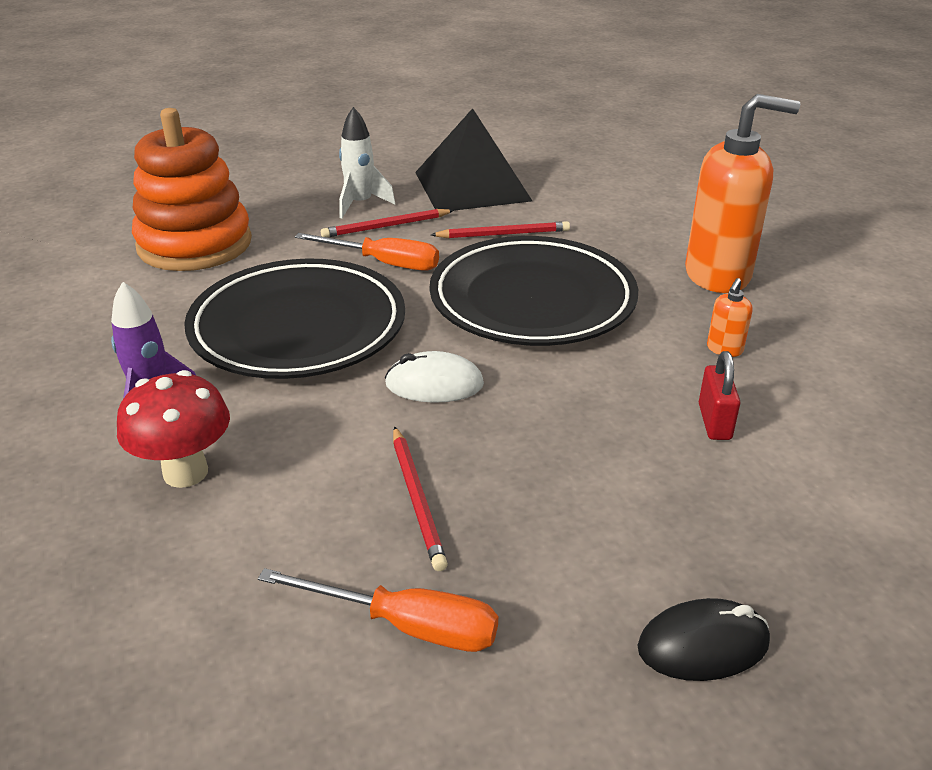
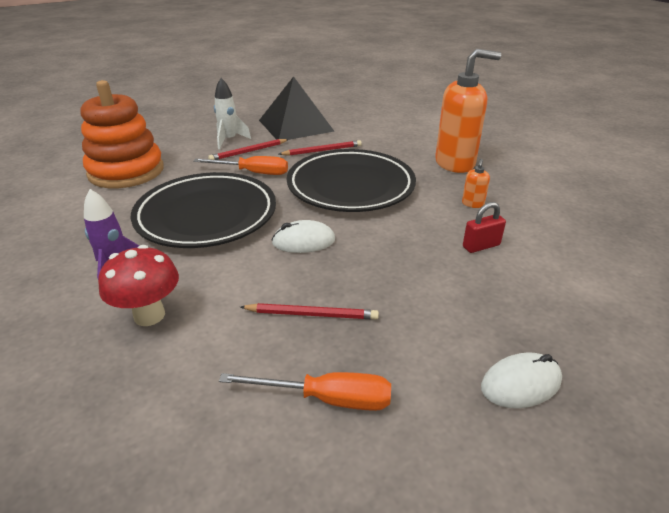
camera: 10 degrees left, 0 degrees up
(417, 499) = (312, 314): red pencil -> red pencil turned 60 degrees counterclockwise
(703, 645) = (520, 384): black mouse -> white mouse
(714, 422) = (481, 246): red padlock -> red padlock turned 75 degrees clockwise

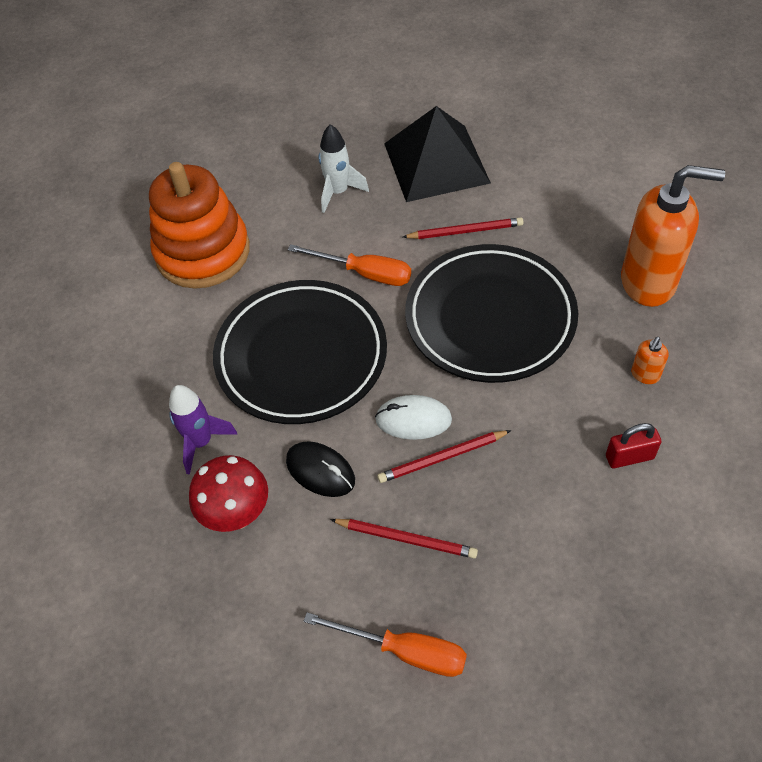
camera: 15 degrees right, 20 degrees up
(228, 278) = (320, 471): none -> black mouse
(248, 152) = (363, 223): red pencil -> red pencil (442, 458)
(520, 384) = (603, 666): white mouse -> none

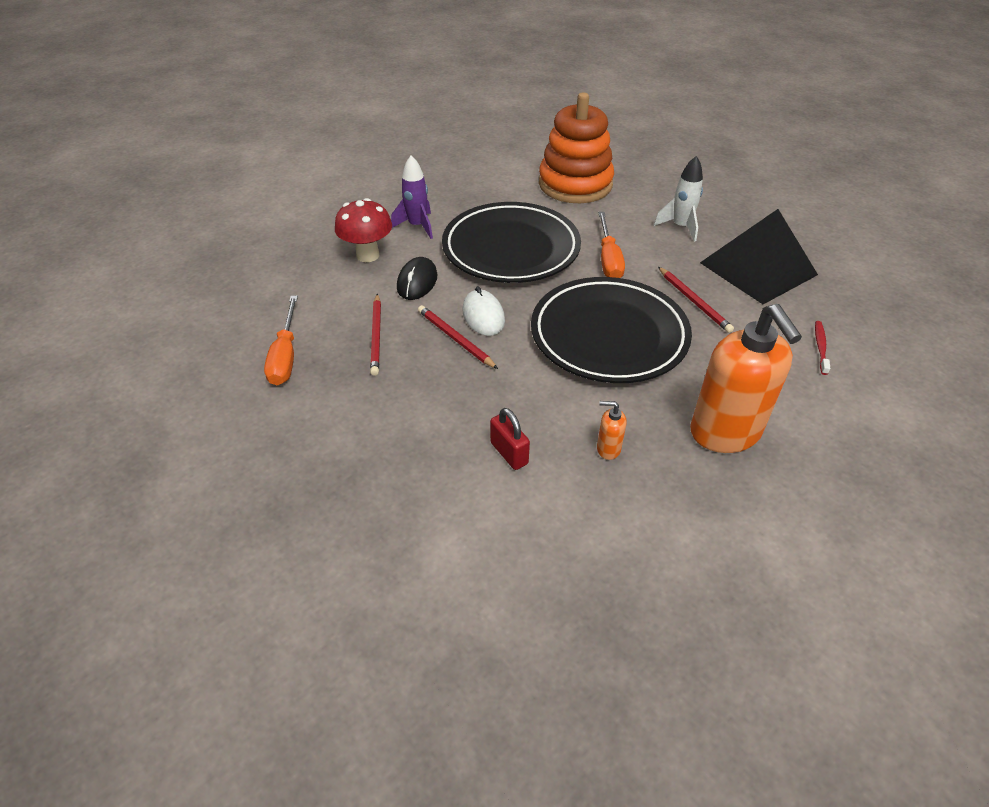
camera: 65 degrees right, 10 degrees down
(564, 171) = (820, 347): none -> red toothbrush

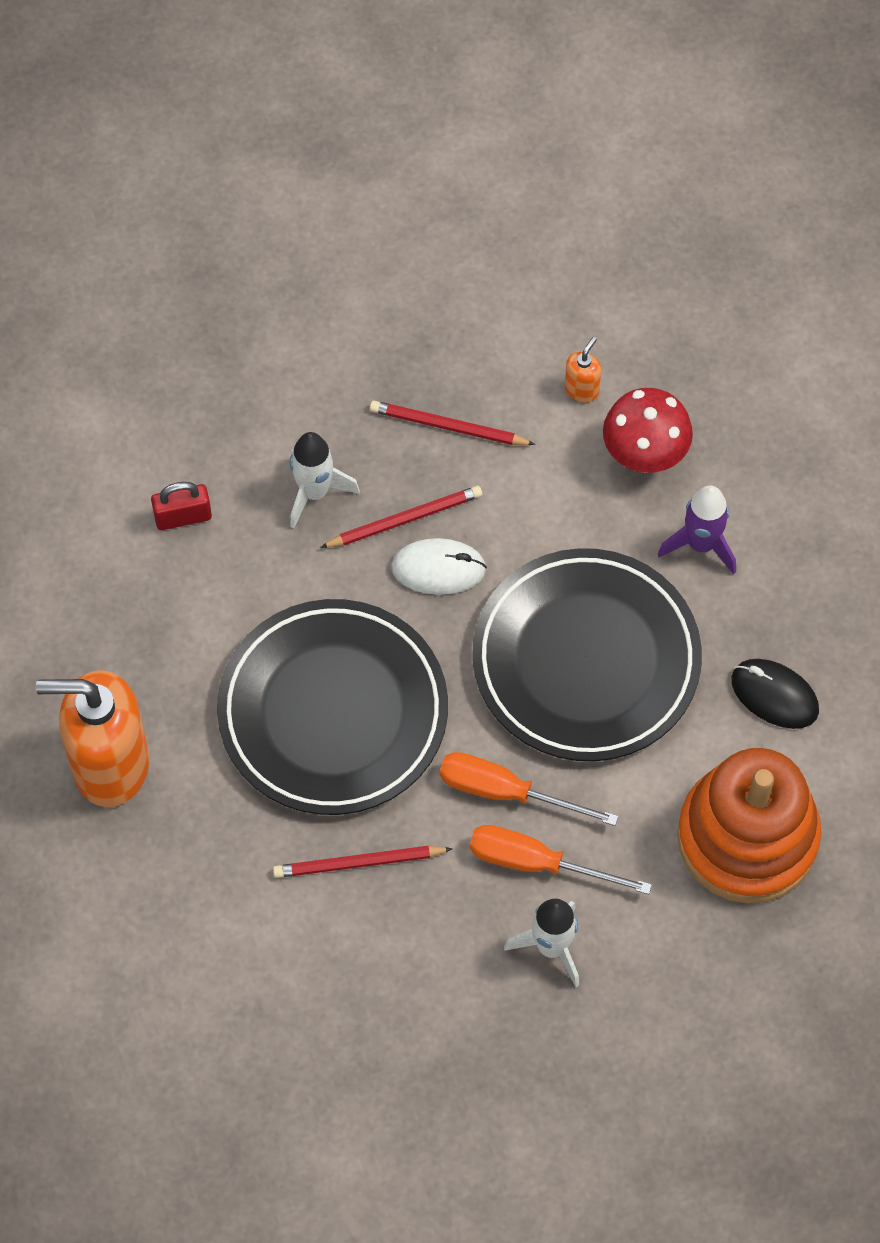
camera: 110 degrees right, 20 degrees up
(285, 356) = (450, 315): orange screwdriver -> orange screwdriver (537, 863)
(417, 282) = (550, 506): black mouse -> black mouse (774, 695)
(454, 386) = (314, 492): none -> white rocket
(608, 449) = (143, 623): orange soap dispenser -> orange soap dispenser (582, 389)
(758, 268) = (397, 1004): black pyramid -> none
(820, 347) = (198, 977): red toothbrush -> none

